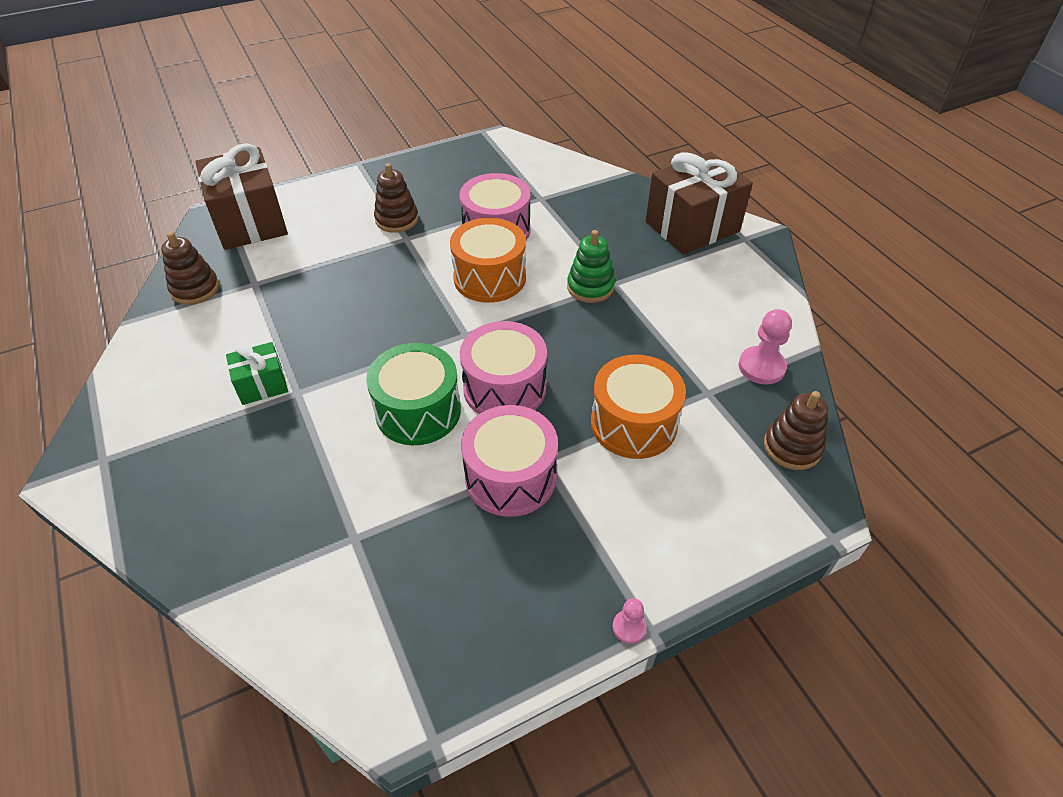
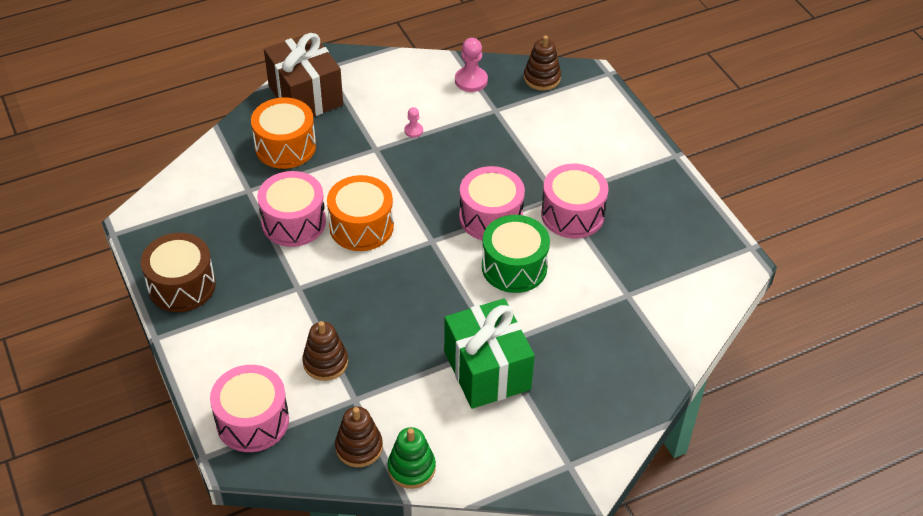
camera: 90 degrees left, 0 degrees up
(250, 222) = (252, 421): brown gift -> pink drum
(262, 385) = (487, 370): green gift -> green gift, size x1.96
(397, 219) = (266, 297): brown stacking toy -> brown stacking toy (325, 362)
(417, 170) = (182, 285): none -> brown drum
(590, 287) = (379, 163): green stacking toy -> green stacking toy (411, 468)
(629, 627) = (674, 164): pink pawn -> pink pawn (413, 130)
(633, 423) = (524, 150): orange drum -> orange drum (285, 146)

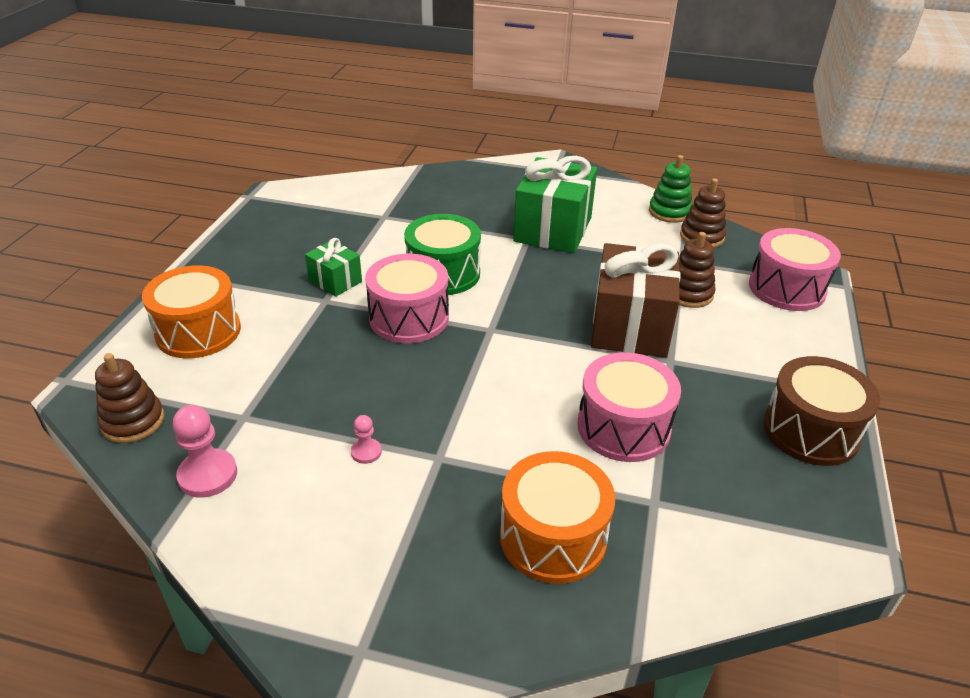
camera: 140 degrees left, 10 degrees down
(305, 95) = (446, 612): brown gift -> brown gift (630, 326)
(361, 226) = (548, 380): orange drum -> orange drum (198, 331)
(572, 214) = (335, 281): pink drum -> green gift

